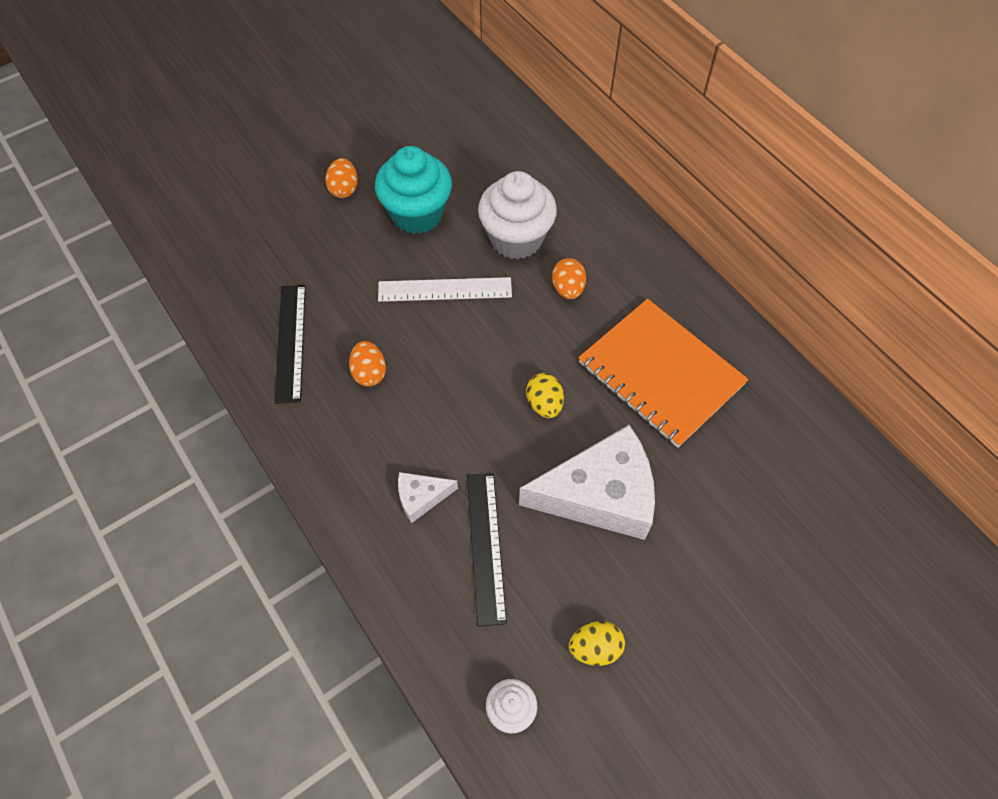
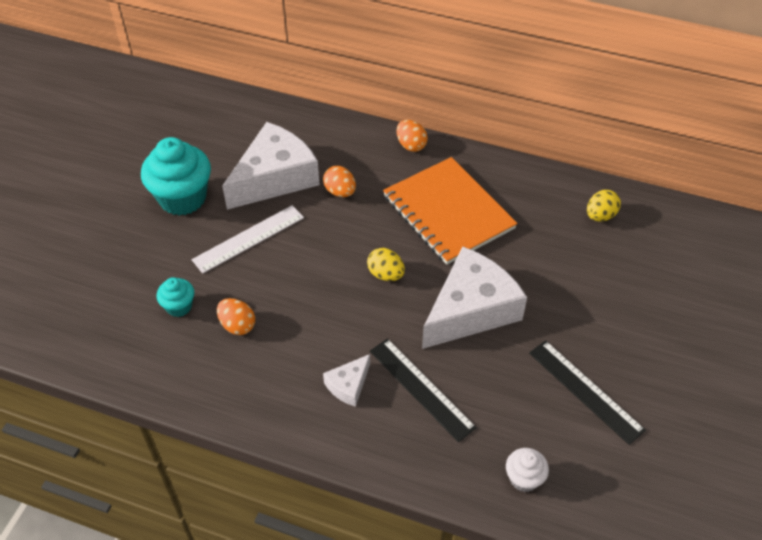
camera: 35 degrees left, 10 degrees down
(290, 342) = (154, 339): black ruler -> black ruler (585, 391)
(334, 323) = (179, 306): none -> turquoise cupcake
(344, 189) = (106, 209): orange egg -> orange egg (411, 145)
(516, 239) = (274, 177): white cupcake -> white cheese
(595, 648) = (545, 405): yellow egg -> yellow egg (600, 216)
(660, 374) = (448, 212): orange notebook -> orange notebook turned 45 degrees clockwise

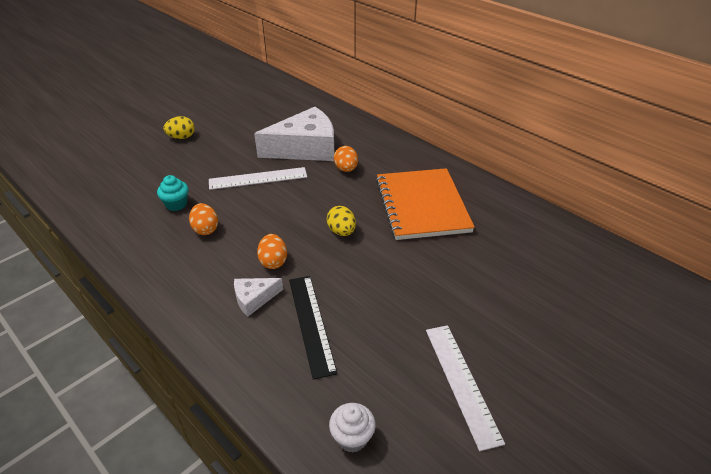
camera: 25 degrees right, 10 degrees down
(182, 198) = (233, 143): turquoise cupcake -> none
(411, 145) = (421, 155): orange egg -> orange egg (273, 261)
(470, 309) = (395, 279): white cheese -> none
(585, 391) = (461, 382): black ruler -> white ruler
(600, 216) = (558, 246): yellow egg -> yellow egg (181, 137)

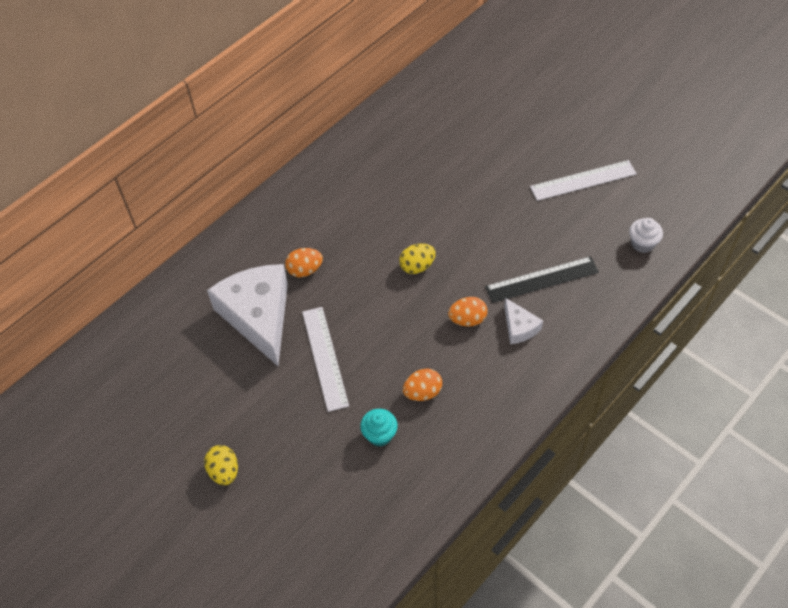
camera: 90 degrees left, 15 degrees up
(422, 205) = (371, 201): orange notebook -> none

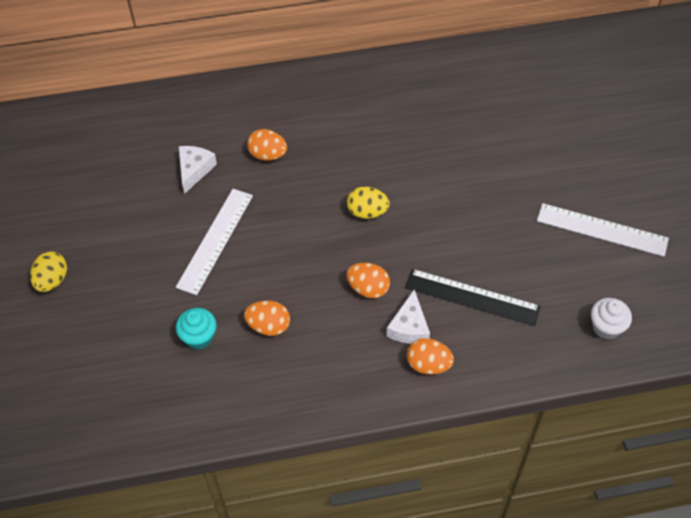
camera: 35 degrees right, 0 degrees up
(258, 316) = (194, 170): white cheese -> white cheese, size x0.46
(555, 344) = (428, 365): none -> orange egg

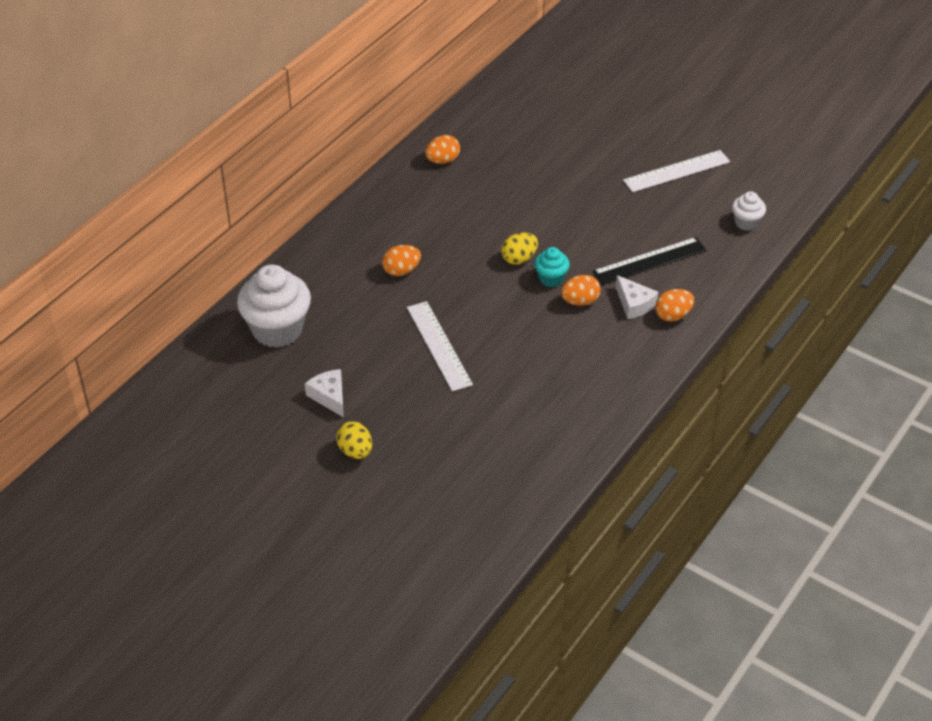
camera: 45 degrees left, 10 degrees down
(126, 137) = (277, 329): none -> white cupcake
(194, 170) = (361, 315): white cheese -> white cheese (329, 396)
(199, 337) = (509, 407): turquoise cupcake -> turquoise cupcake (551, 278)
(268, 326) = (546, 367): orange egg -> orange egg (443, 160)

